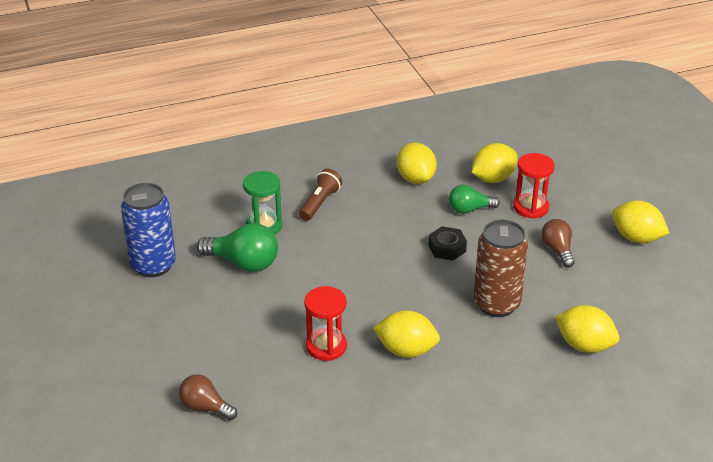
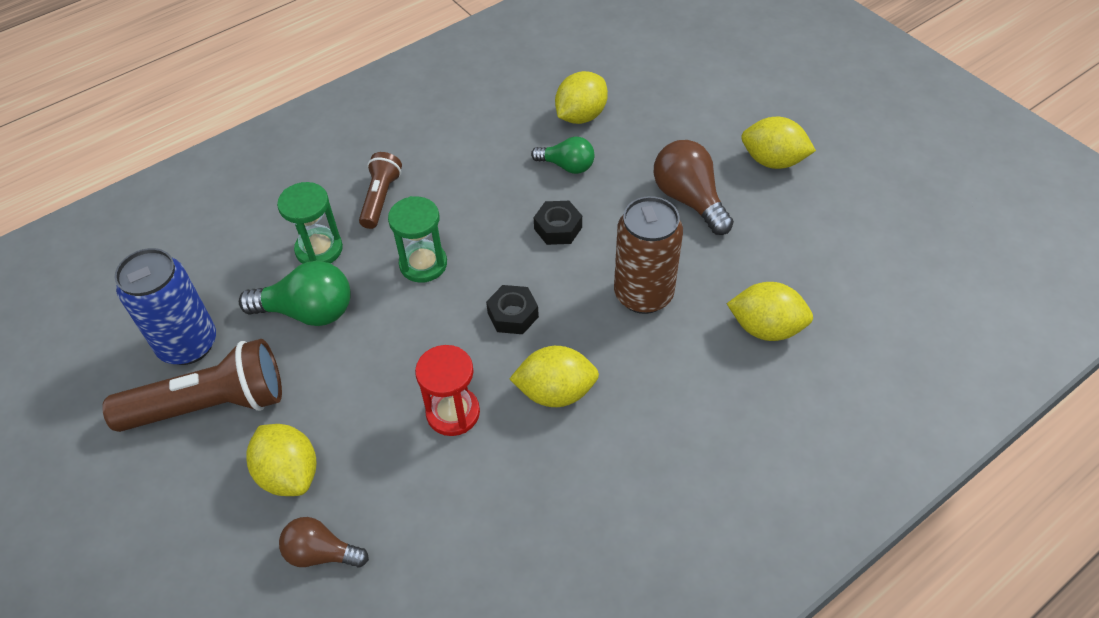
camera: 15 degrees left, 15 degrees up
(157, 304) = (210, 405): none -> brown flashlight
(337, 251) = (423, 264): none -> green hourglass
(392, 296) = (513, 315): none -> black nut
(415, 179) = (488, 136): yellow lemon -> yellow lemon (289, 474)
(469, 209) = (567, 166): green light bulb -> green light bulb turned 135 degrees counterclockwise
(531, 207) = (638, 146): red hourglass -> none
(557, 250) = (689, 199): brown light bulb -> brown light bulb, size x1.57

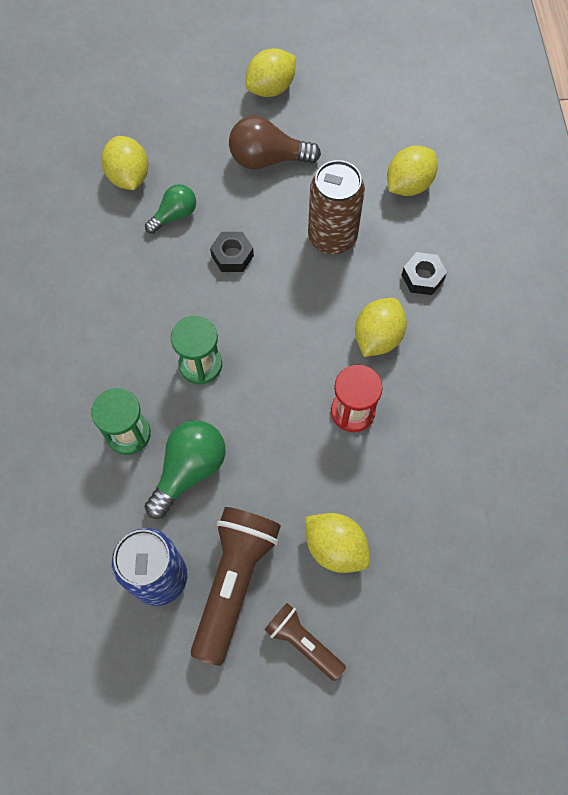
camera: 60 degrees left, 15 degrees up
(289, 474) = (335, 547): yellow lemon -> yellow lemon turned 45 degrees clockwise
(321, 553) = (414, 552): brown light bulb -> none
(380, 198) = (106, 362): brown flashlight -> brown flashlight (303, 642)
(513, 315) = (292, 329): black nut -> black nut (422, 277)

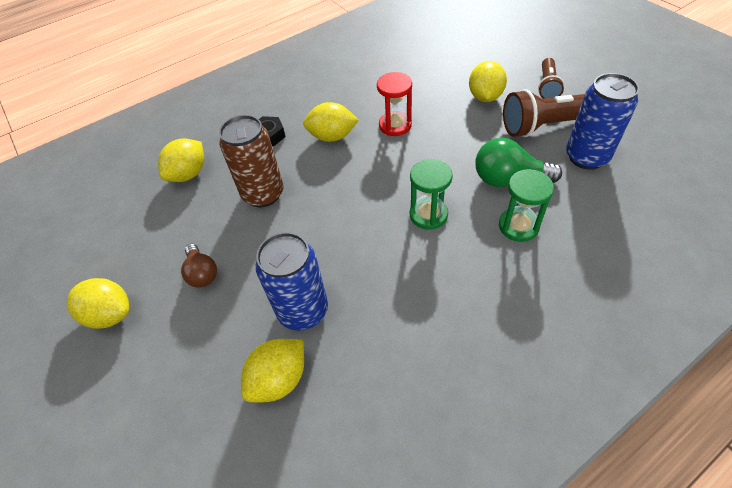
camera: 115 degrees left, 15 degrees down
(174, 215) = (303, 311): green light bulb -> blue can
(232, 256) = (319, 246): black nut -> none
(267, 159) = (202, 273): brown light bulb -> brown light bulb, size x0.64
(408, 185) = (189, 174): yellow lemon -> yellow lemon turned 75 degrees counterclockwise

